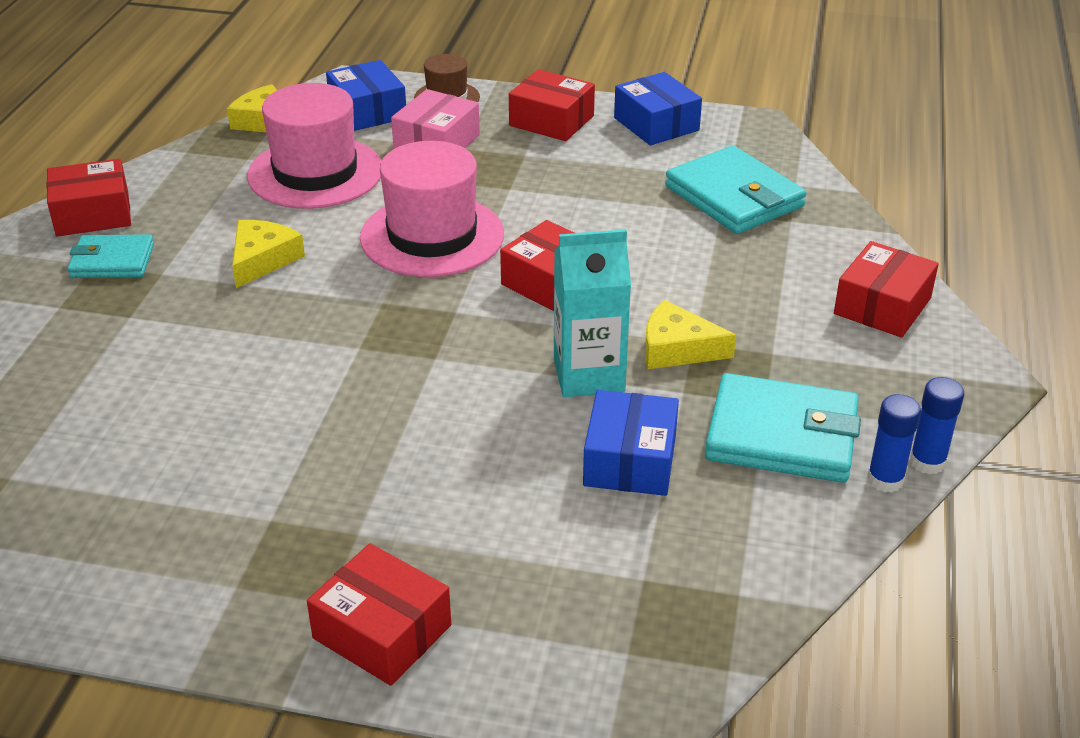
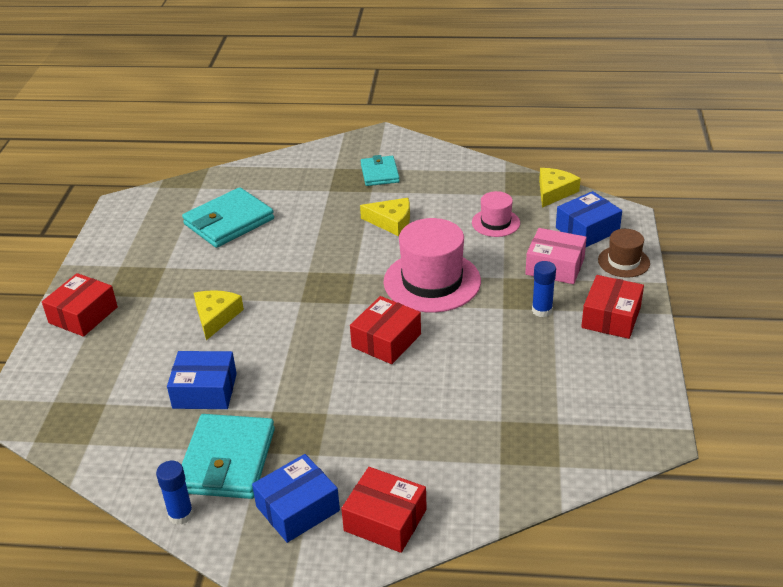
camera: 85 degrees right, 0 degrees up
(93, 214) = (425, 156): red box -> none
(315, 173) = (495, 223): pink hat -> pink hat, size x0.53
(589, 375) = (287, 366): turquoise carton -> none
(656, 124) = (631, 375): blue box -> blue box (298, 508)
(677, 349) = (318, 405): yellow cheese -> yellow cheese (216, 317)
(734, 197) = (527, 427): turquoise wallet -> turquoise wallet (229, 222)
(927, 462) = (198, 539): blue glue stick -> blue glue stick (542, 310)

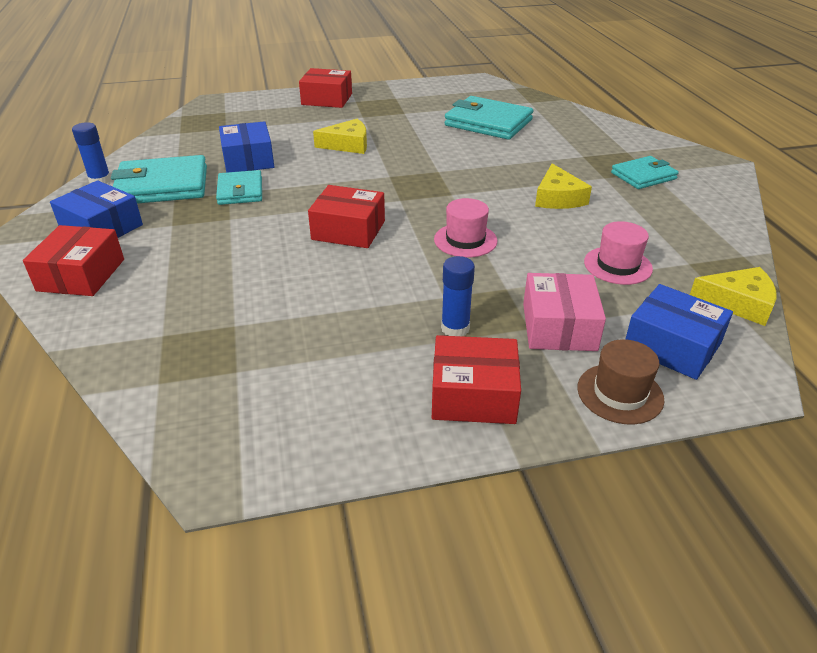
camera: 70 degrees right, 0 degrees up
(274, 402) = (240, 191): none -> turquoise wallet
(432, 281) = (465, 240): pink hat -> pink hat, size x0.53

